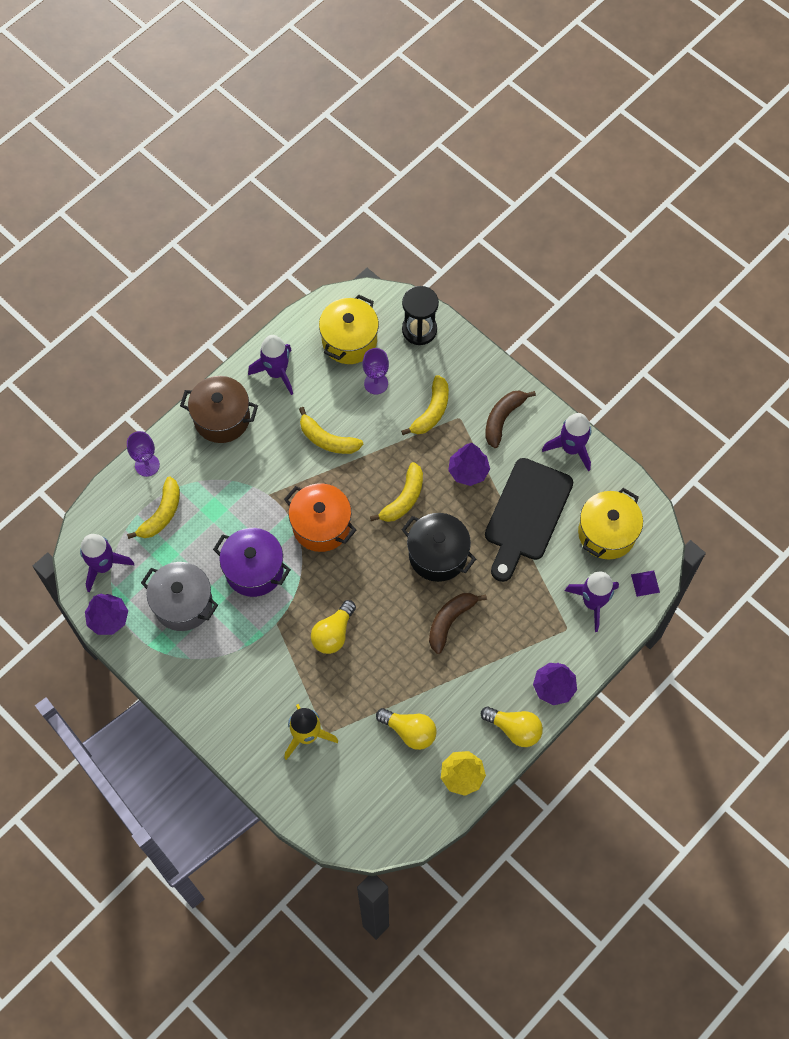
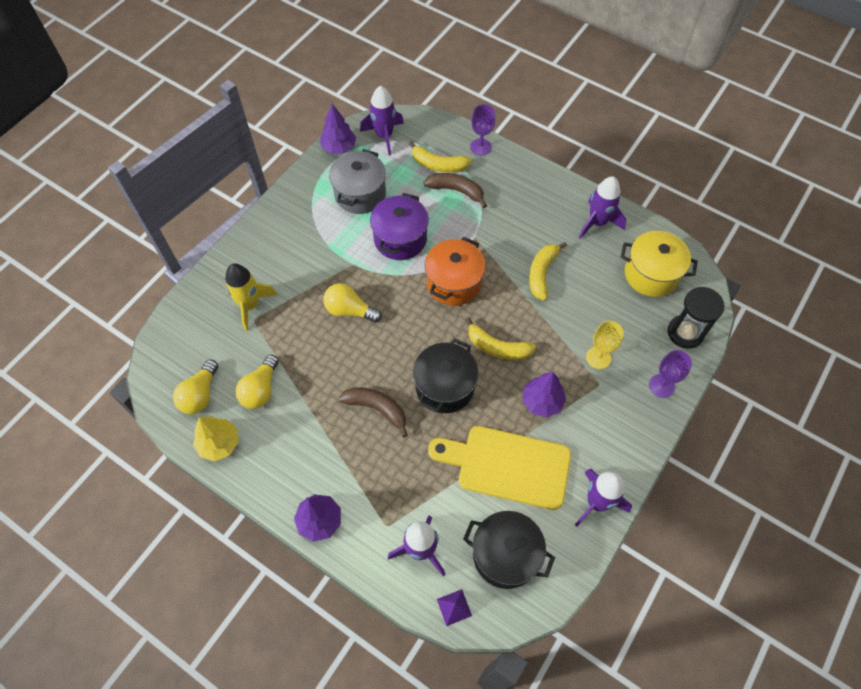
camera: 80 degrees right, 5 degrees down
(222, 418) = (539, 190): brown pot -> none
(376, 383) = (613, 304): purple goblet -> purple goblet (661, 386)
(431, 411) = (598, 357): yellow banana -> yellow goblet
(502, 419) = (611, 426): brown banana -> brown banana (456, 191)
(514, 729) = (271, 487): yellow light bulb -> yellow light bulb (200, 394)
(526, 514) = (507, 466): black cutting board -> yellow cutting board
(607, 533) = (505, 555): yellow pot -> black pot

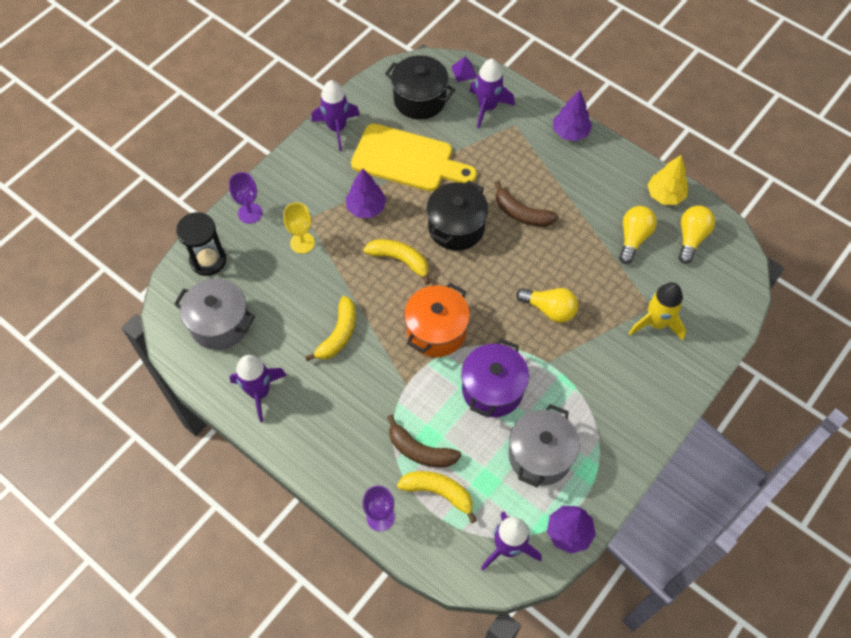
camera: 175 degrees left, 0 degrees up
(651, 274) = (220, 324): yellow pot -> grey pot

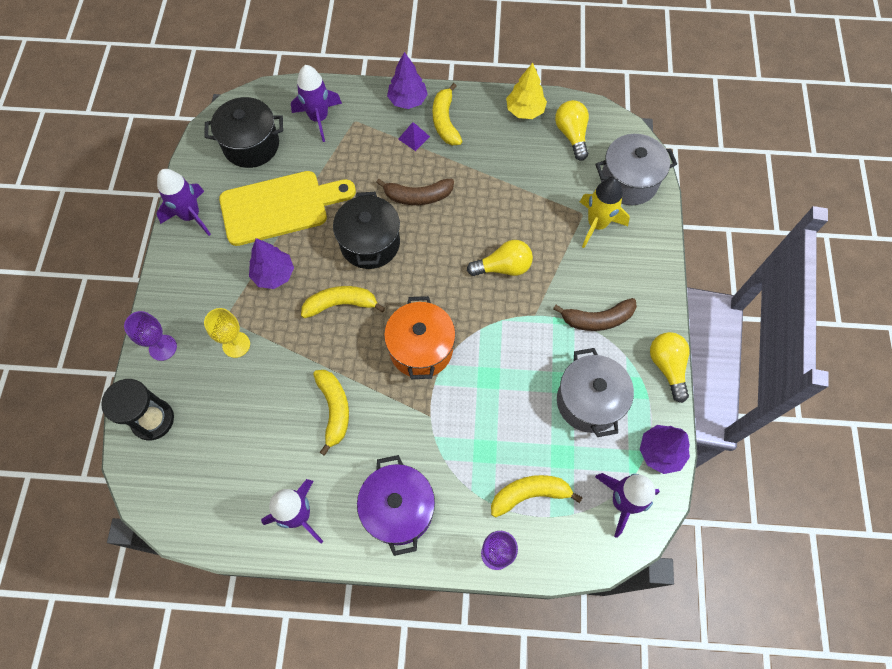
camera: 35 degrees left, 5 degrees up
(220, 324) = (211, 474): grey pot -> grey pot (628, 181)
(420, 451) = (486, 468): brown banana -> brown banana (597, 319)
(464, 72) = (274, 97): purple pyramid -> purple pyramid (414, 137)
(492, 389) = (507, 369): purple pot -> purple pot (398, 509)
(589, 166) = (445, 121): none -> yellow banana
(633, 238) = (526, 163): yellow light bulb -> yellow light bulb (667, 367)

